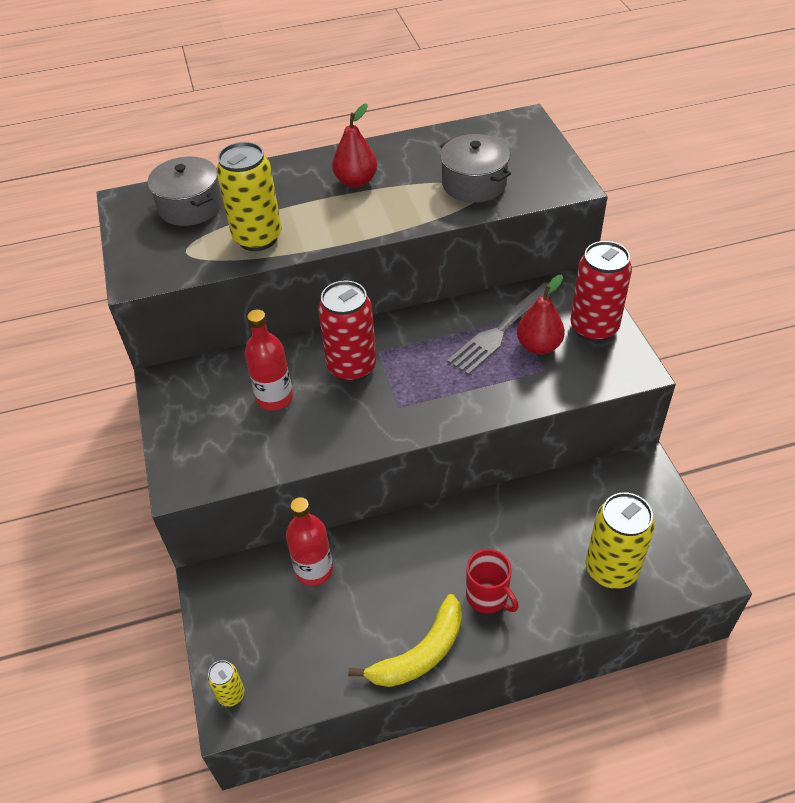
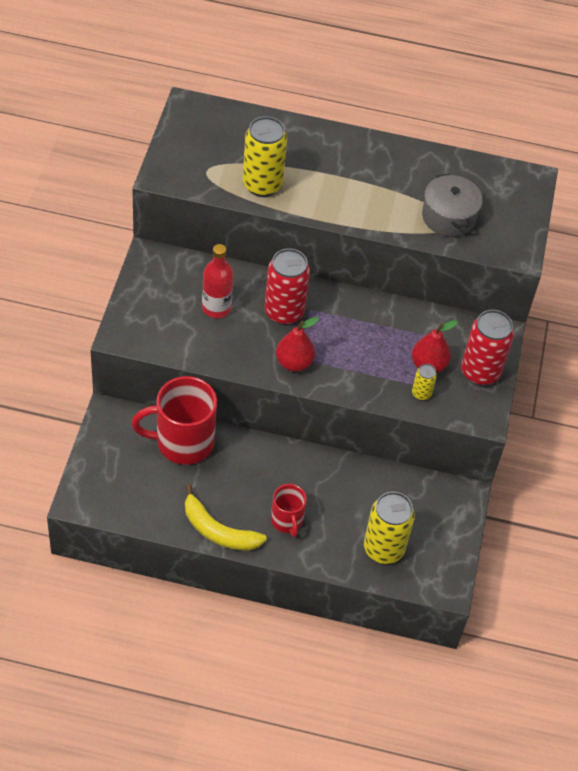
camera: 20 degrees right, 5 degrees up
(190, 206) = (231, 134): grey pot -> none
(231, 694) = (84, 491): yellow can -> yellow can (421, 393)
(314, 570) = (182, 442): red bottle -> red mug
(356, 181) = (363, 171): red pear -> red pear (294, 363)
(420, 653) = (218, 531): yellow banana -> yellow banana turned 45 degrees clockwise
(501, 330) = (410, 339): grey fork -> none

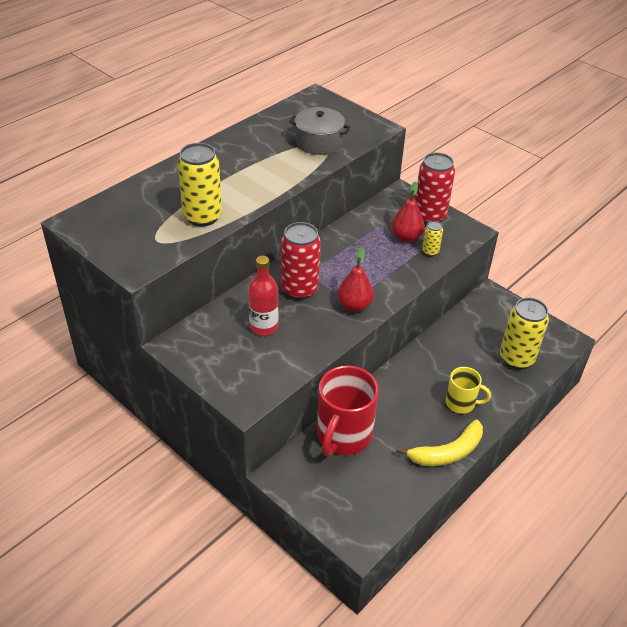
camera: 55 degrees left, 10 degrees down
(287, 521) = (461, 403): red mug -> yellow mug

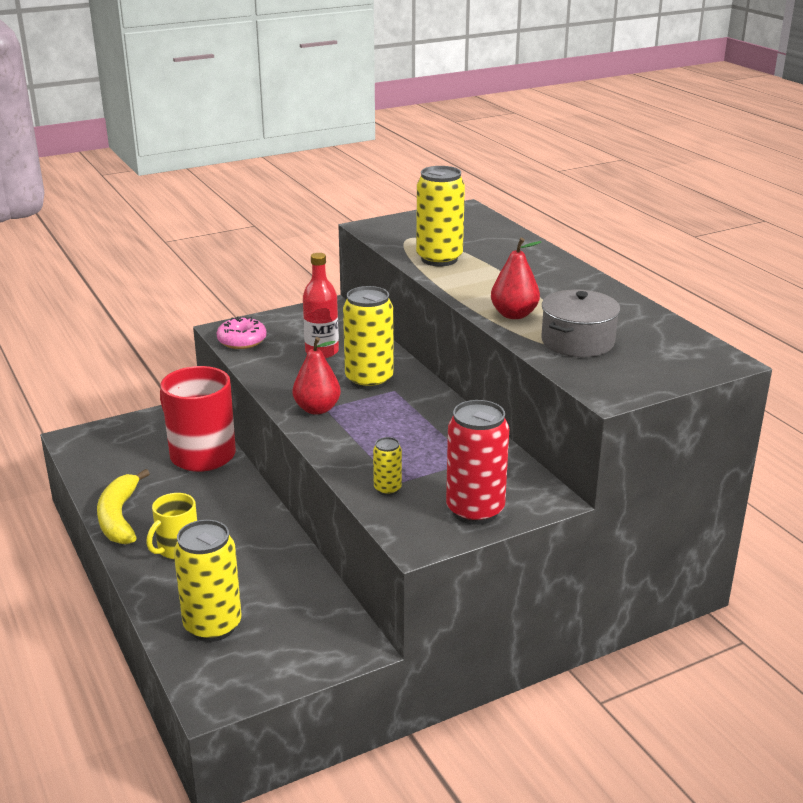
camera: 110 degrees right, 15 degrees down
(263, 383) = (242, 341): none -> pink donut
(299, 289) = (369, 380): red can -> yellow can
(406, 237) = (432, 477): red pear -> red pear (514, 315)

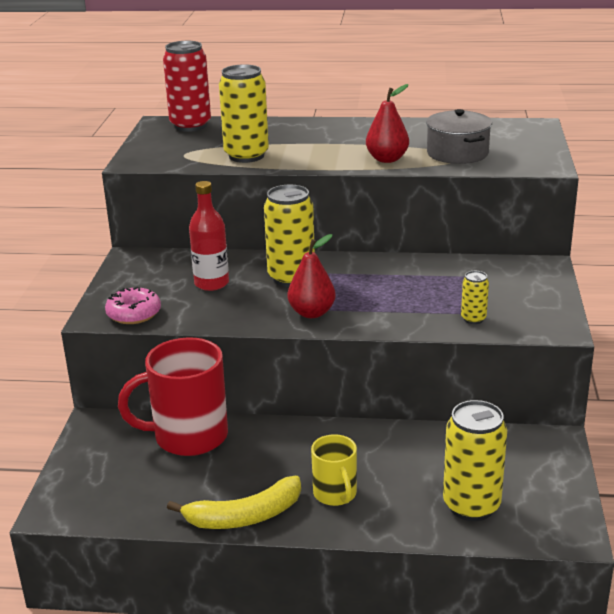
camera: 55 degrees left, 0 degrees up
(119, 517) = (245, 516): yellow banana -> yellow banana turned 45 degrees counterclockwise
(475, 511) = (536, 295): red can -> red can (190, 125)

